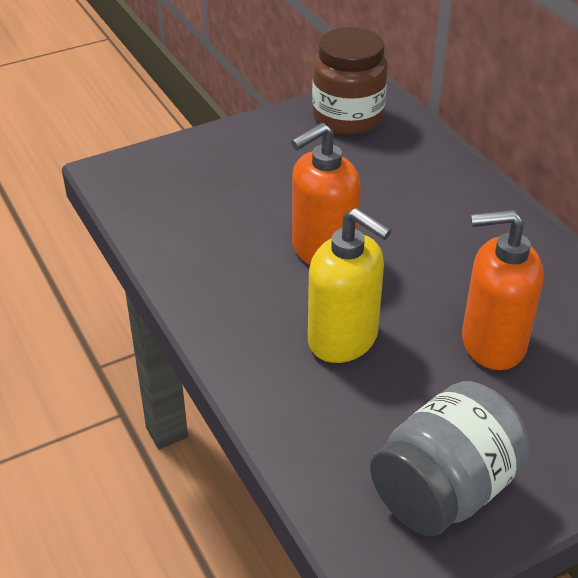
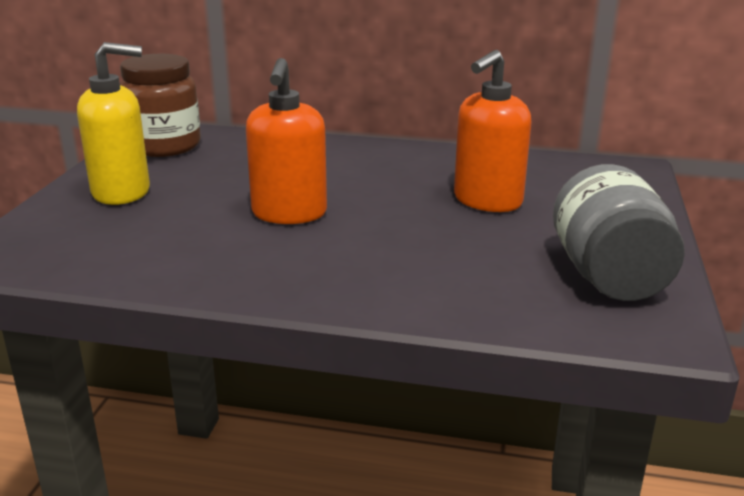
camera: 50 degrees left, 15 degrees down
(343, 339) = (399, 247): yellow soap dispenser -> yellow soap dispenser (122, 192)

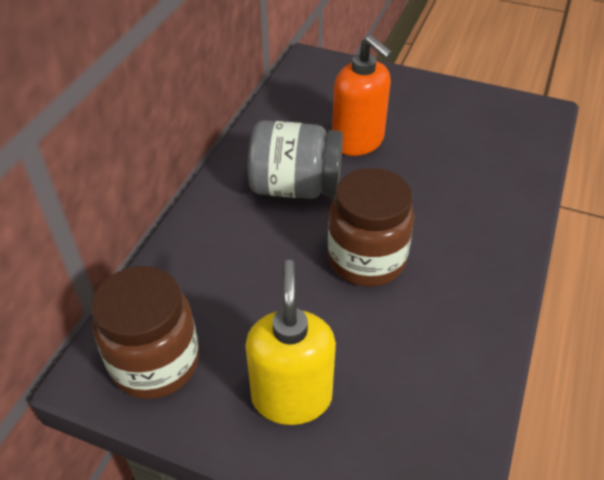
camera: 80 degrees left, 20 degrees up
(289, 214) = (366, 259): orange soap dispenser -> brown jar
(609, 276) = (478, 115): grey jar -> grey jar (295, 187)

